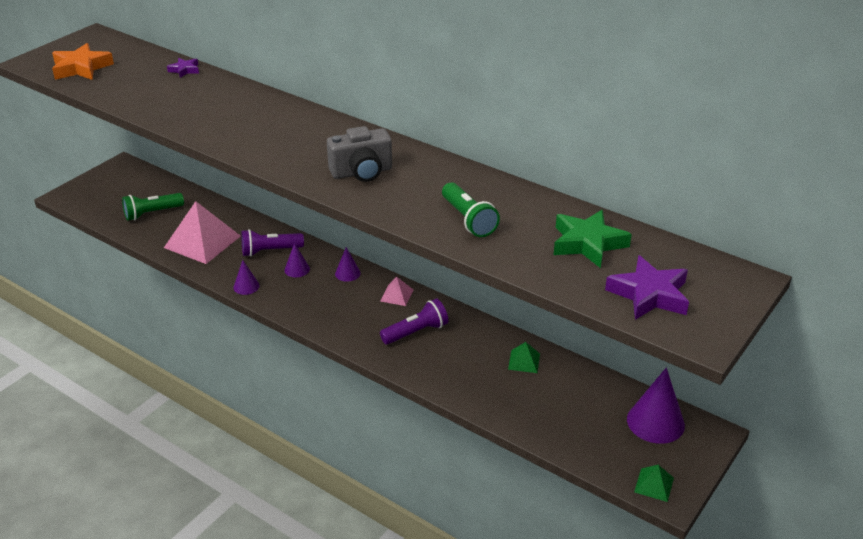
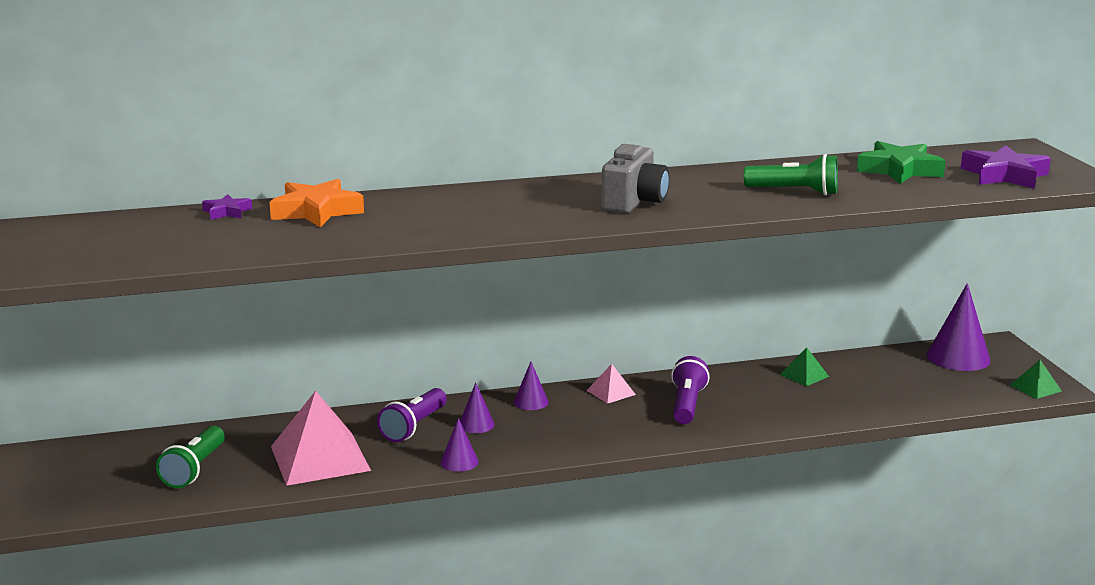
camera: 50 degrees left, 15 degrees down
(81, 68) = (83, 254): orange star -> orange star (316, 211)

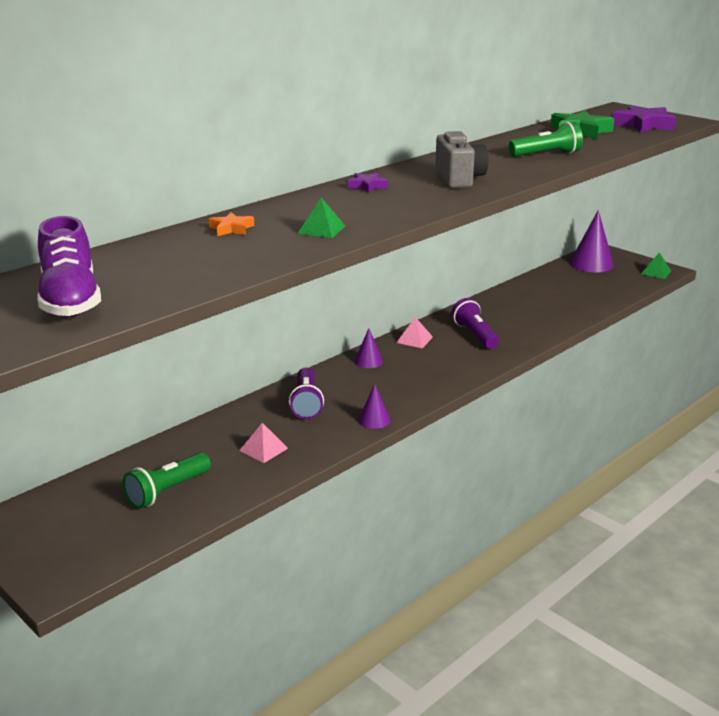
camera: 30 degrees left, 5 degrees up
(85, 248) = (70, 300): none -> purple shoe
(194, 469) = (167, 491): green flashlight -> green flashlight turned 60 degrees clockwise
(227, 212) = (152, 244): purple star -> purple star (367, 186)
(316, 211) = (231, 229): orange star -> orange star, size x0.53
(320, 458) = (263, 449): pink pyramid -> pink pyramid, size x0.46
(476, 424) = (350, 388): purple cone -> none
(804, 375) = (520, 297): green pyramid -> green pyramid (321, 229)

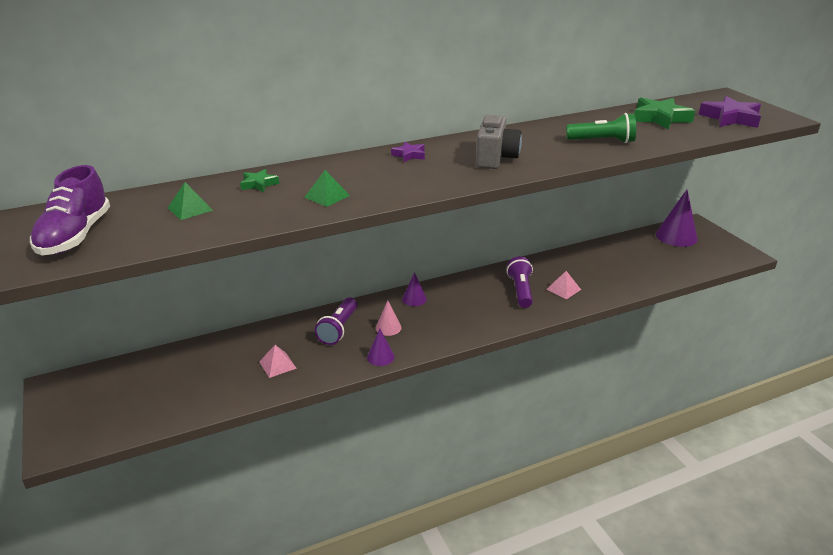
camera: 20 degrees right, 5 degrees up
(167, 491) = (184, 386): green flashlight -> none
(231, 229) = (259, 184): orange star -> green star
(361, 392) = (388, 327): none -> pink cone
(414, 339) = (466, 285): pink pyramid -> pink pyramid (563, 289)
(656, 272) = (734, 255): green pyramid -> green pyramid (190, 209)

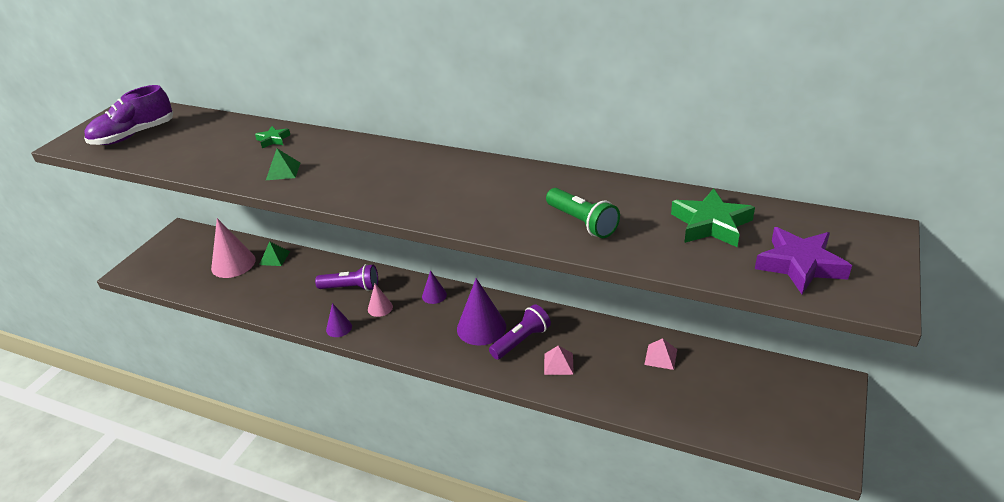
camera: 50 degrees right, 5 degrees up
(183, 374) = (233, 264): none -> pink cone
(190, 209) = (207, 142): green pyramid -> green pyramid (274, 258)
(277, 365) = (281, 291): pink pyramid -> pink pyramid (661, 357)
(338, 329) = (351, 288): purple flashlight -> purple flashlight turned 150 degrees counterclockwise
(409, 155) = (404, 159): purple star -> none
(495, 158) = (453, 194): grey camera -> none
(676, 236) = (781, 384): purple cone -> purple cone (481, 327)

